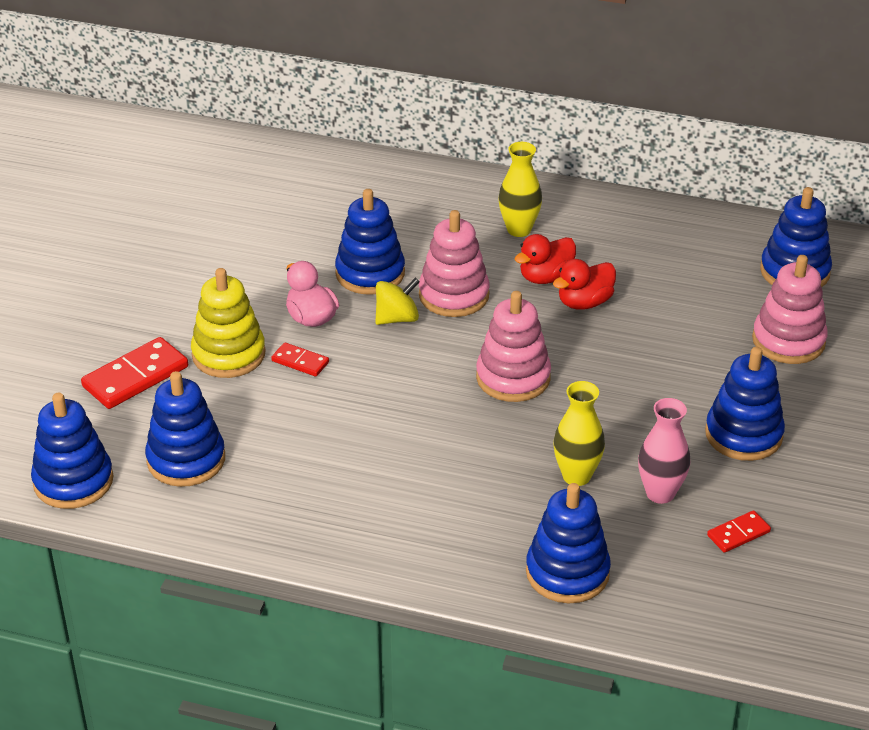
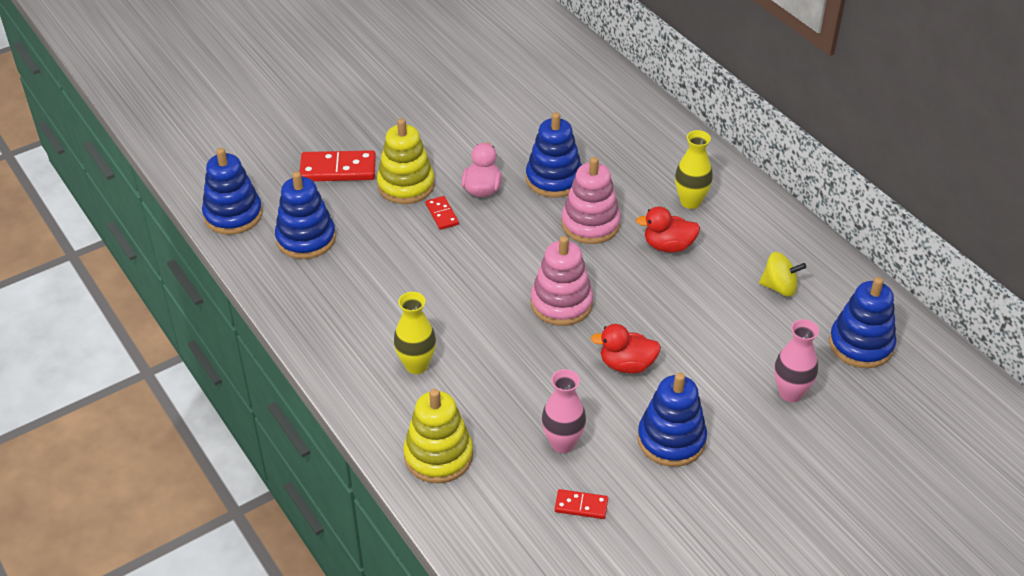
camera: 40 degrees right, 5 degrees up
(397, 318) = (535, 219): yellow spinning top -> yellow spinning top (779, 287)
(567, 572) = (438, 456): blue stacking toy -> yellow stacking toy
(576, 476) = (522, 396): yellow vase -> yellow vase (416, 365)
(584, 302) = (673, 279): red duck -> red duck (626, 364)
(788, 341) = (790, 393): pink stacking toy -> pink vase

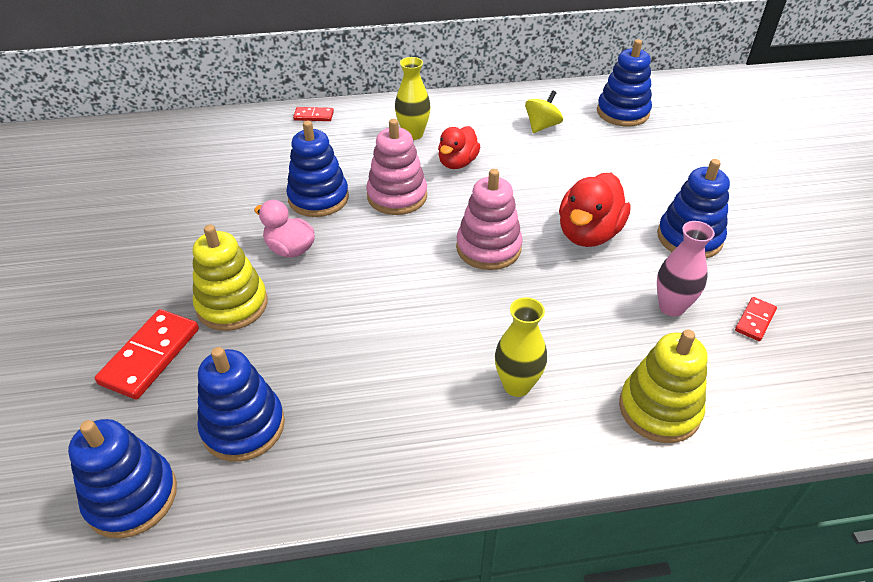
camera: 65 degrees left, 0 degrees up
(442, 214) = (302, 291): red domino -> red domino (313, 116)
(626, 364) = (588, 233): red duck -> red duck, size x1.50
(790, 393) = (659, 159): pink vase -> none

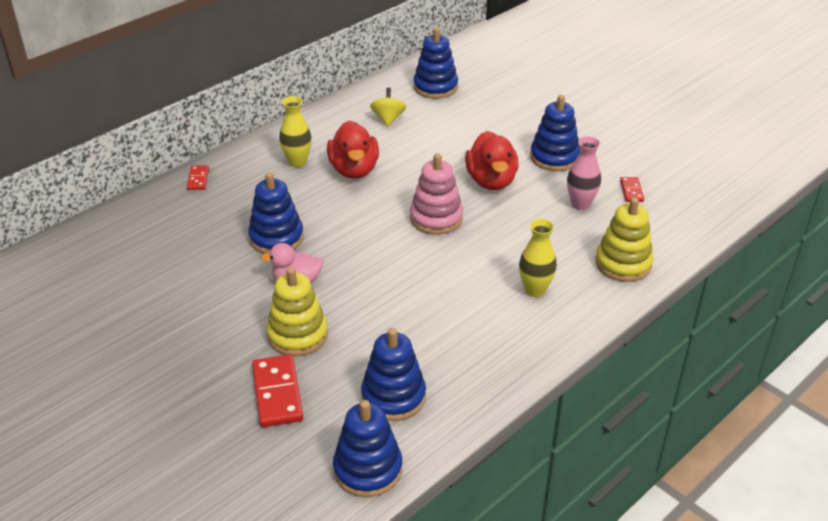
camera: 35 degrees left, 5 degrees down
(313, 116) = (198, 179): red domino -> red domino turned 60 degrees counterclockwise
(397, 196) = (335, 211): pink stacking toy -> none
(457, 163) = (354, 170): red duck -> red duck, size x1.50

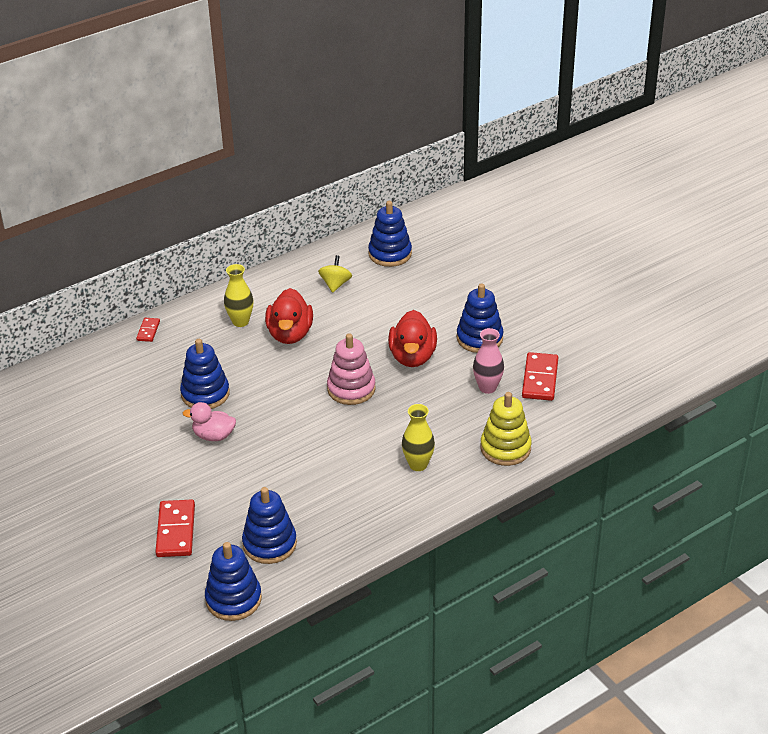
camera: 10 degrees right, 0 degrees up
(297, 335) = (203, 483): yellow stacking toy -> none
(631, 191) = (540, 379): red domino -> red domino, size x1.84

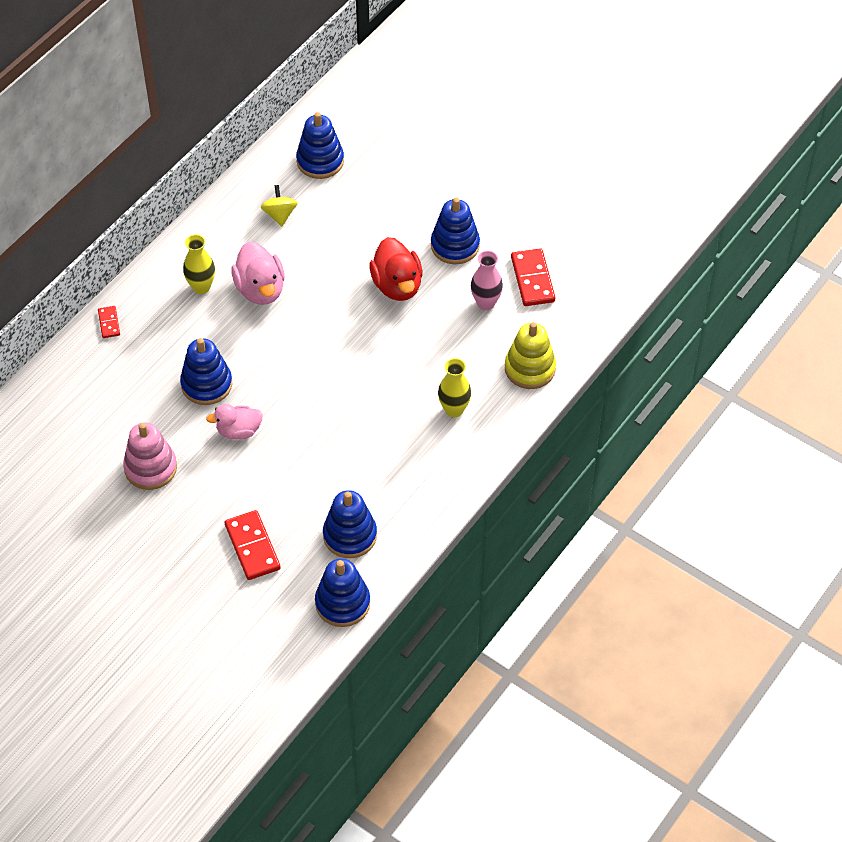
camera: 20 degrees left, 15 degrees up
(290, 334) = (260, 289): red duck -> pink duck
(351, 389) = (352, 339): pink stacking toy -> pink stacking toy (150, 468)

